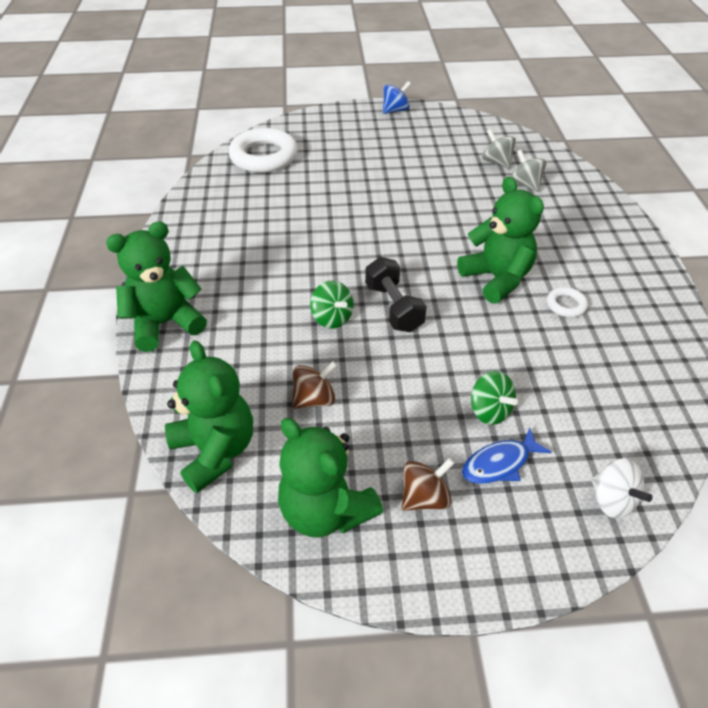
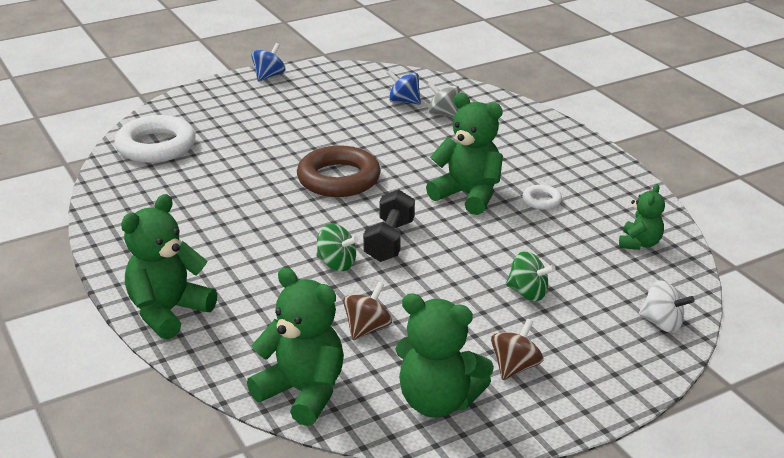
camera: 25 degrees left, 15 degrees down
(390, 228) = (338, 179): none -> brown ring
(393, 307) = (389, 241): black dumbbell -> black dumbbell turned 60 degrees clockwise
(496, 162) = (404, 101): grey spinning top -> blue spinning top
(499, 463) = (560, 326): blue fish -> none
(642, 388) = (639, 243): none -> green teddy bear

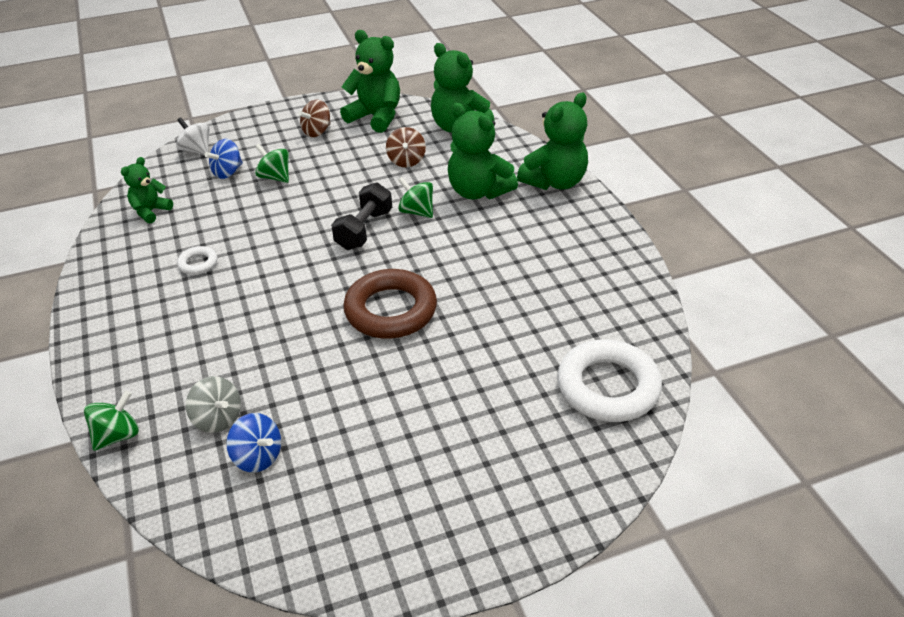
camera: 170 degrees left, 10 degrees up
(269, 76) = (451, 560): blue spinning top -> blue spinning top (227, 172)
(367, 328) = (406, 161): brown spinning top -> brown spinning top turned 45 degrees counterclockwise
(468, 195) = (265, 276): green teddy bear -> green teddy bear (478, 191)
(506, 104) = (118, 435): none -> green spinning top

